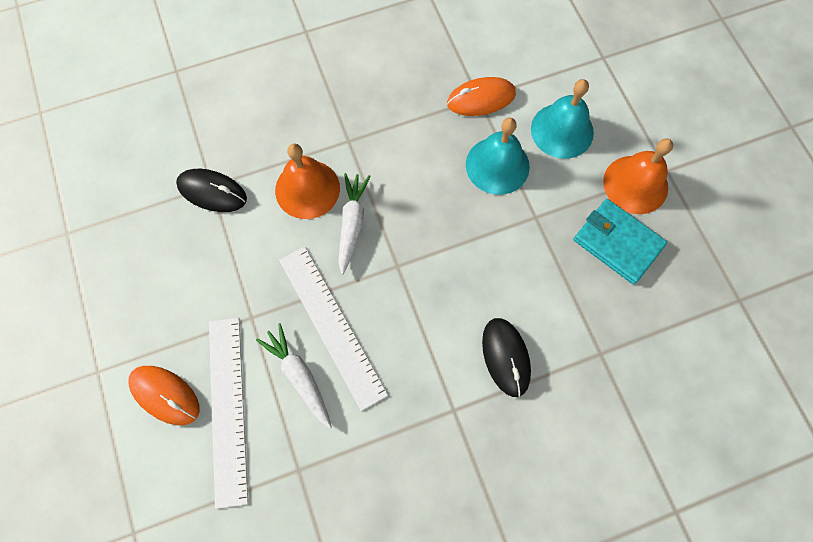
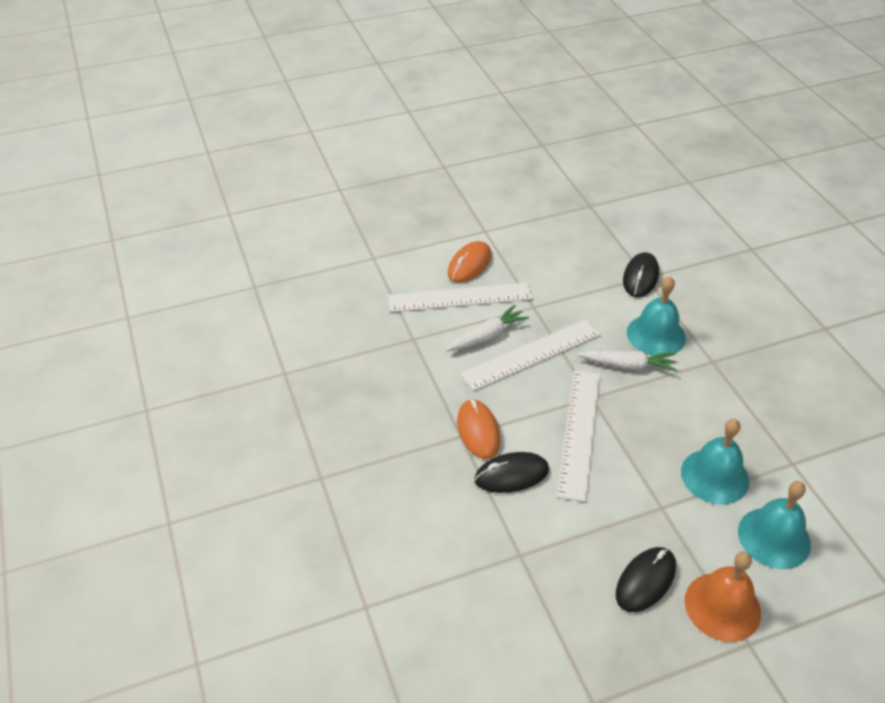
camera: 90 degrees right, 25 degrees down
(307, 189) = (656, 335): orange bell -> turquoise bell
(447, 283) = (579, 433): none -> white ruler
(481, 99) = (792, 464): orange mouse -> orange mouse (478, 431)
(617, 242) = (645, 581): turquoise wallet -> black mouse

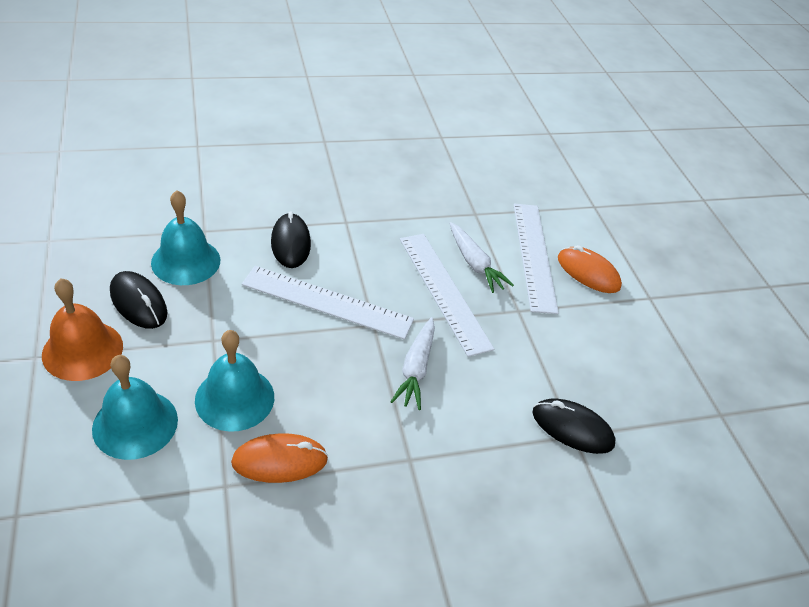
camera: 90 degrees right, 0 degrees up
(478, 431) = (348, 233): orange mouse -> orange mouse (280, 461)
(656, 335) = (463, 412): turquoise bell -> turquoise bell (186, 261)

